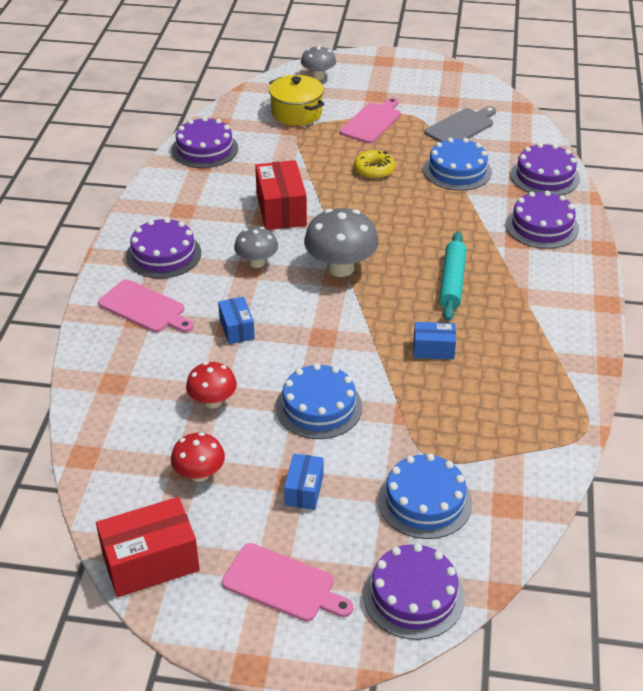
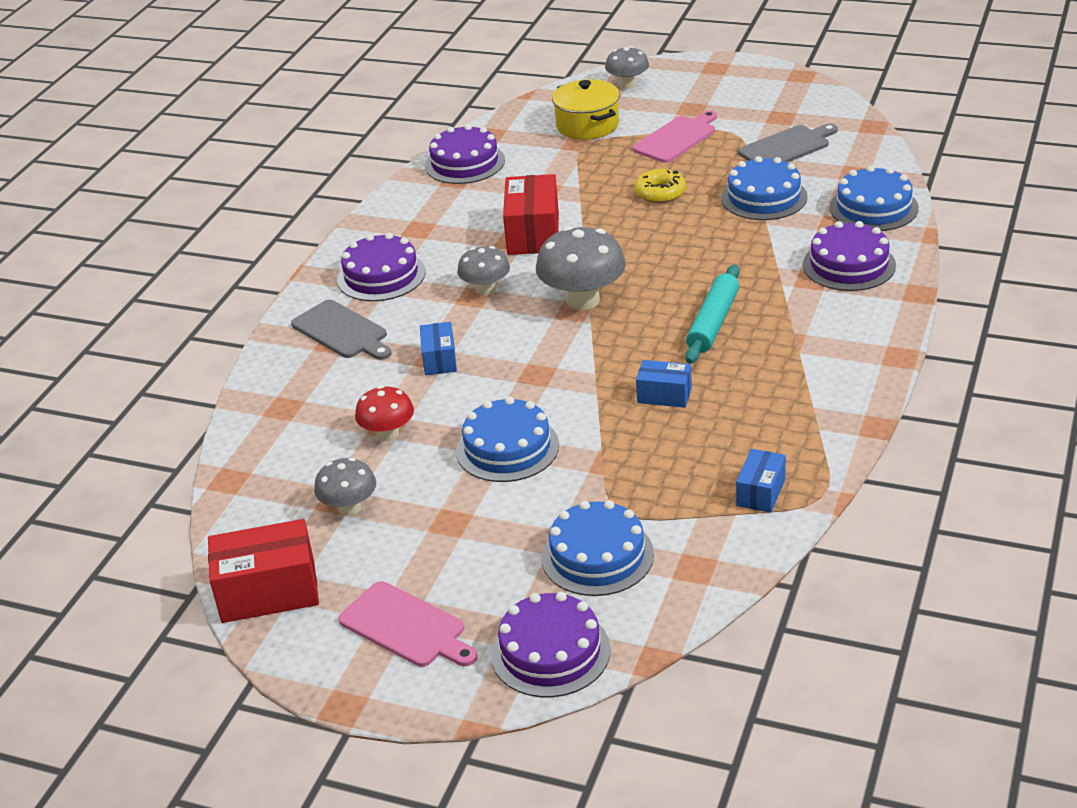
camera: 15 degrees right, 5 degrees down
(144, 308) = (342, 331): pink cutting board -> grey cutting board
(199, 474) = (349, 508): red mushroom -> grey mushroom
(304, 490) = (461, 533): blue box -> blue box (761, 492)
(545, 176) = (873, 208): purple cake -> blue cake

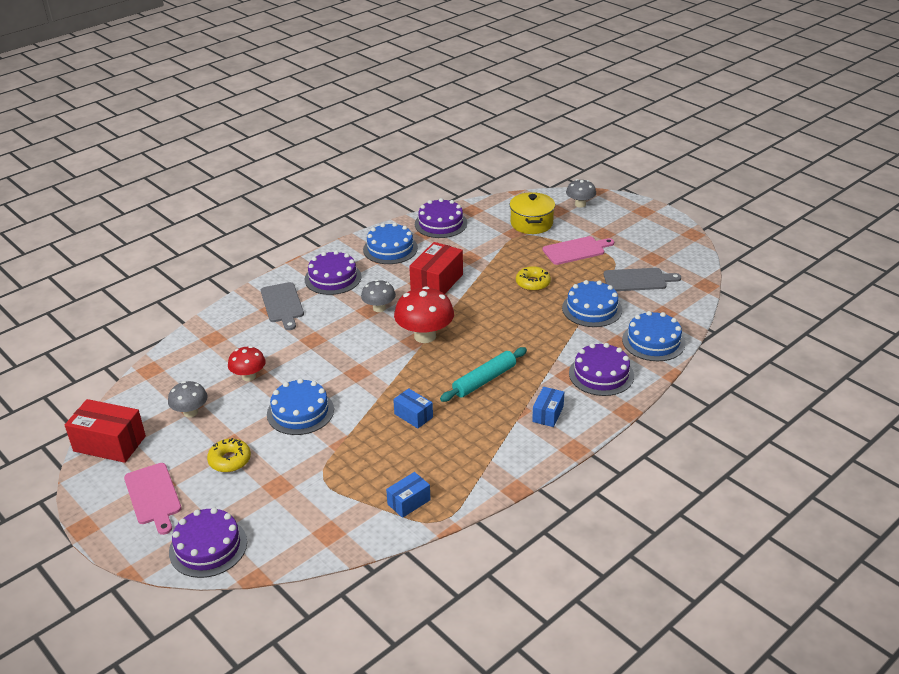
camera: 25 degrees right, 0 degrees up
(439, 360) = (315, 342): blue box -> blue box (548, 414)
(470, 541) = (230, 460): none -> yellow donut
(583, 300) = (425, 336): grey mushroom -> red mushroom
(597, 556) = (285, 500): blue cake -> blue cake (390, 249)

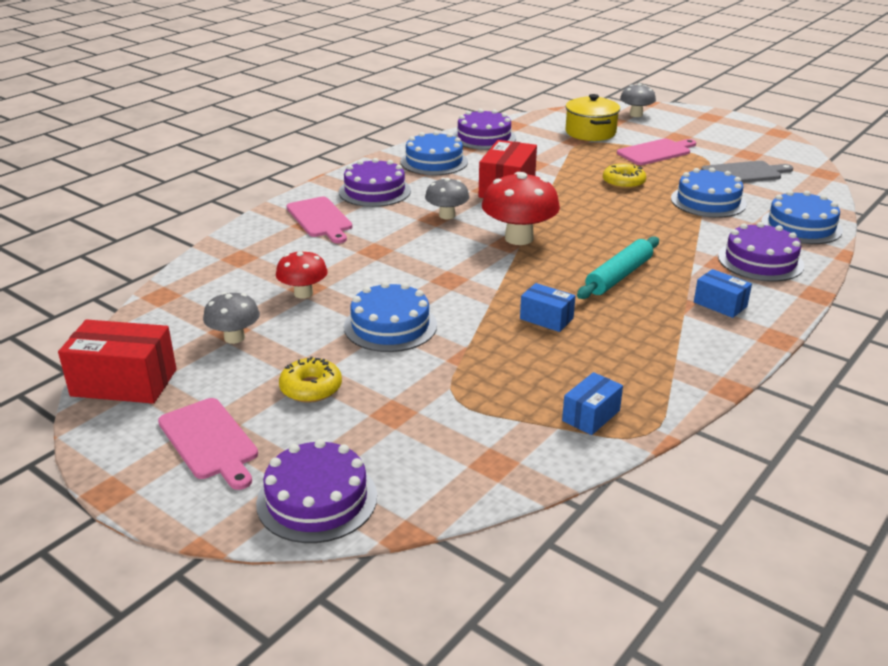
camera: 10 degrees left, 5 degrees down
(282, 304) = (320, 219): grey cutting board -> pink cutting board
(548, 414) = (720, 304): blue box -> blue box turned 60 degrees counterclockwise

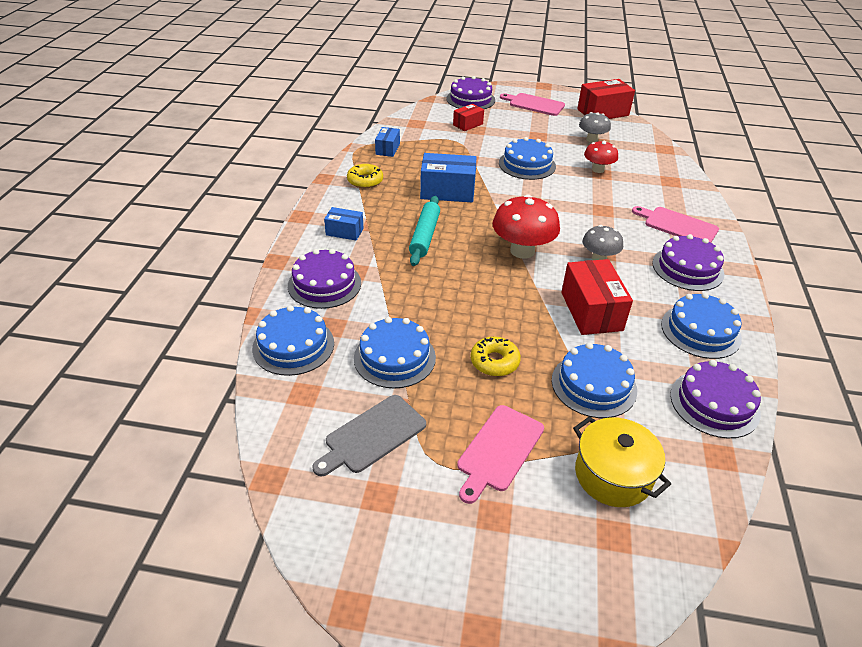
camera: 150 degrees right, 10 degrees up
(311, 388) = (524, 129): yellow donut -> yellow donut (365, 181)
(397, 429) = (468, 124): none -> red box
(546, 319) = (447, 191): blue box -> blue box, size x1.76
(557, 159) = (593, 385): none -> blue cake
(636, 114) = (598, 579): grey mushroom -> none

